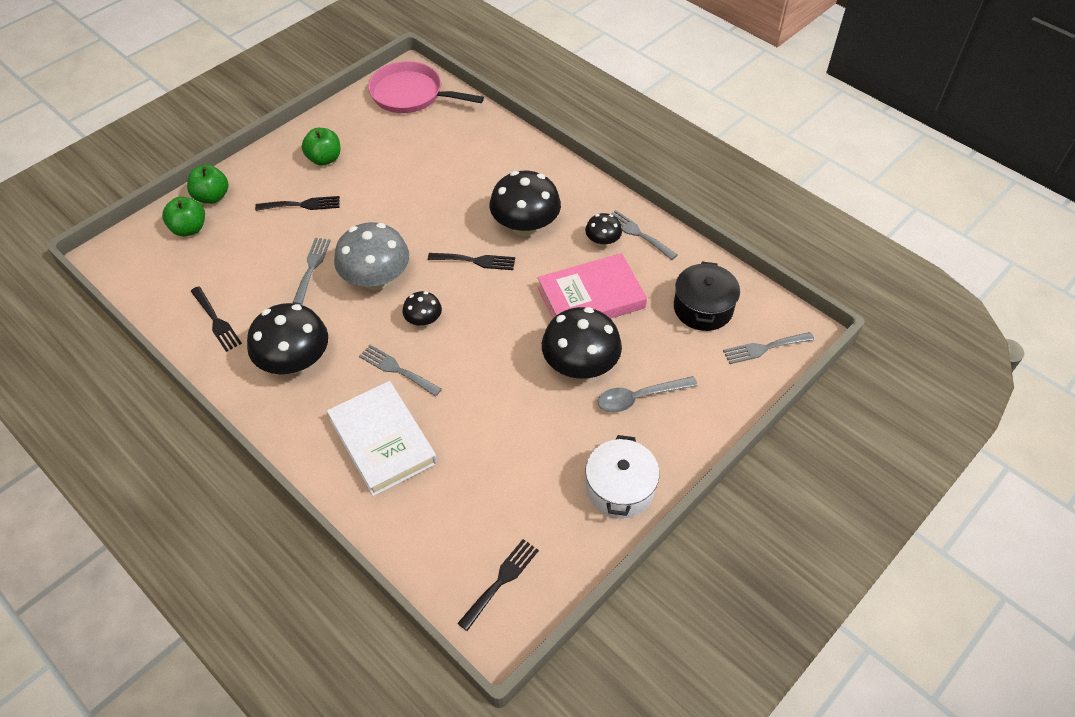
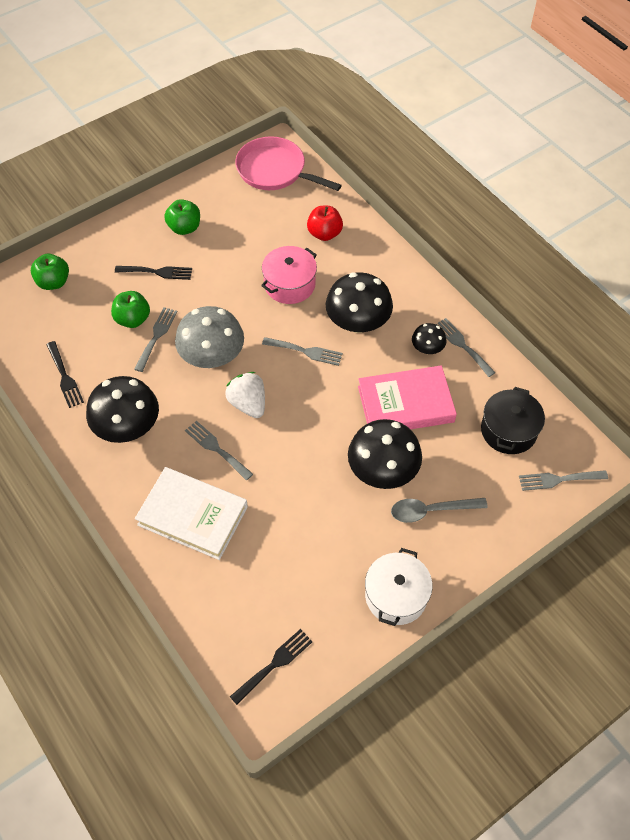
camera: 10 degrees right, 5 degrees up
(212, 197) = (78, 253): green apple -> green apple (133, 319)
(382, 441) = (192, 516): white book -> white book turned 45 degrees counterclockwise
(423, 320) = (248, 404): black mushroom -> white strawberry
(446, 199) = (289, 284): none -> pink pot
(474, 147) = (324, 233): none -> red apple
(476, 261) = (306, 351): black fork -> grey fork

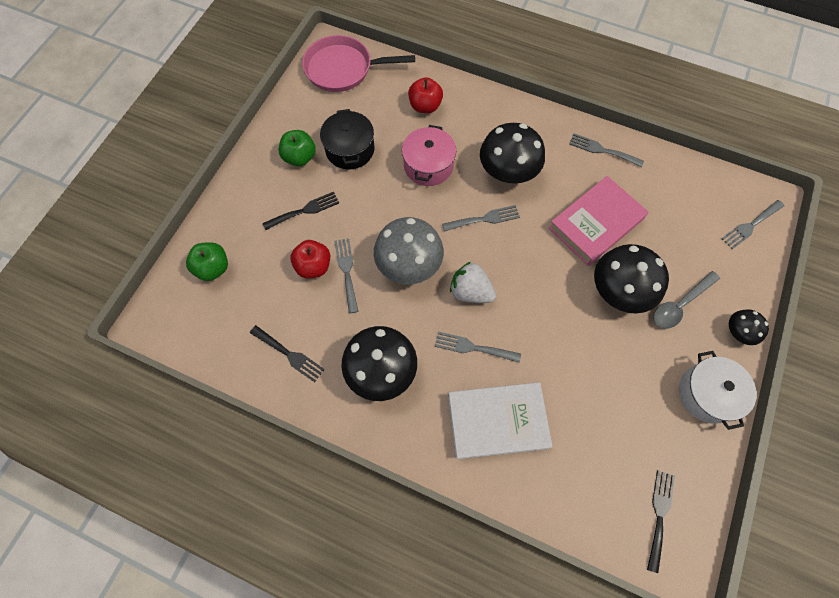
camera: 30 degrees left, 10 degrees up
(133, 319) = (313, 266): green apple -> red apple
(427, 348) = (578, 166): black mushroom -> black mushroom (738, 332)
(508, 430) = (687, 204): black pot -> black pot (350, 149)

